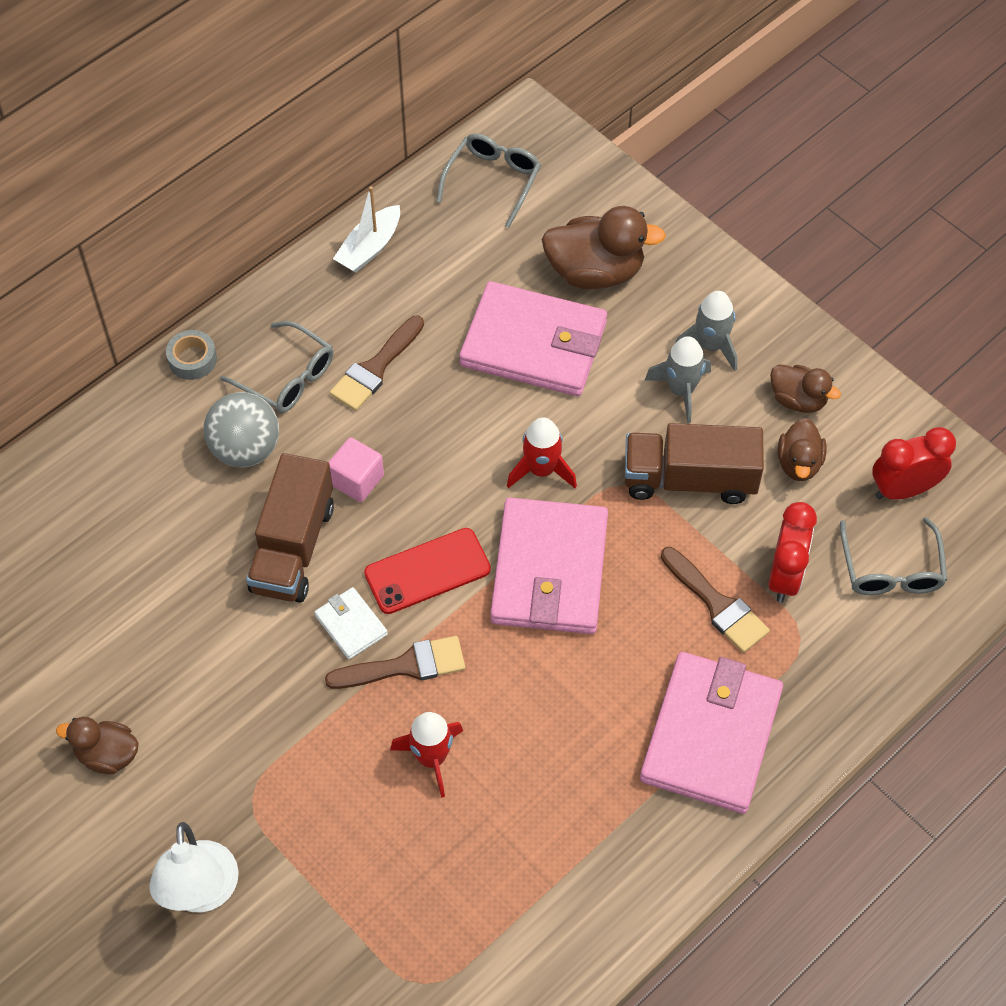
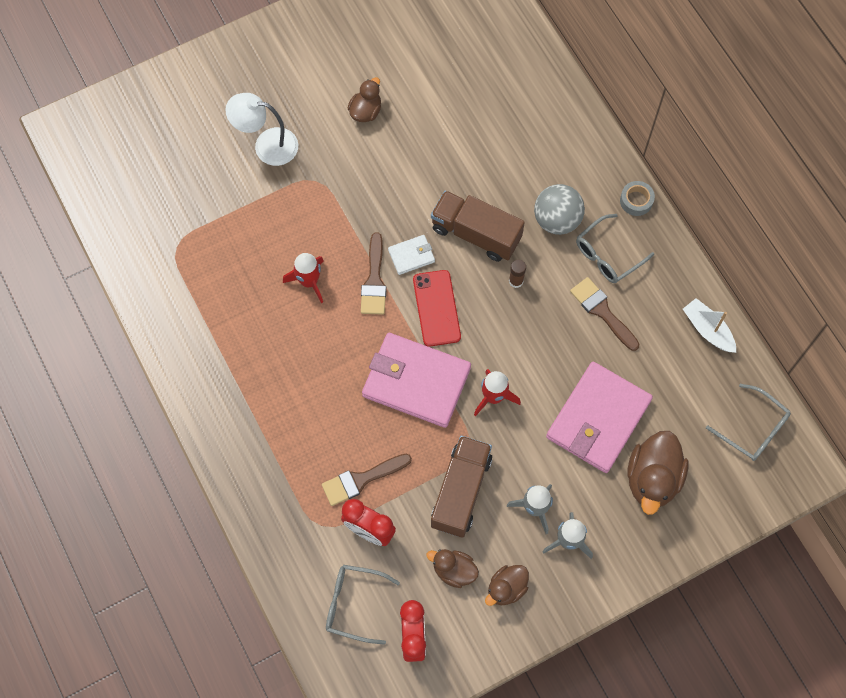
camera: 105 degrees right, 10 degrees up
(357, 480) = (516, 281): pink cube -> brown glue stick
(711, 736) = (272, 447): pink wallet -> none

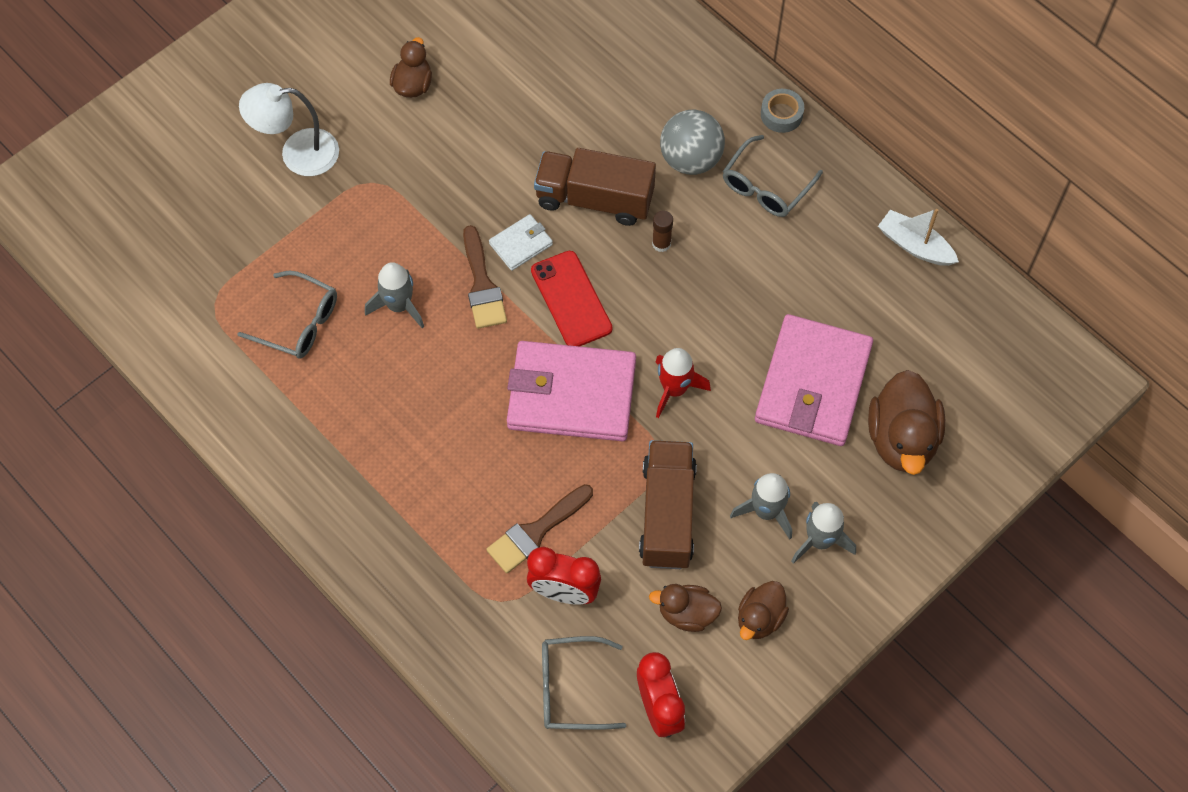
camera: 15 degrees left, 5 degrees down
(309, 281) = (399, 306): red rocket -> grey rocket
(602, 311) = (779, 254): brown brush -> none
(753, 429) = (1006, 349): grey glasses -> grey glasses (299, 323)

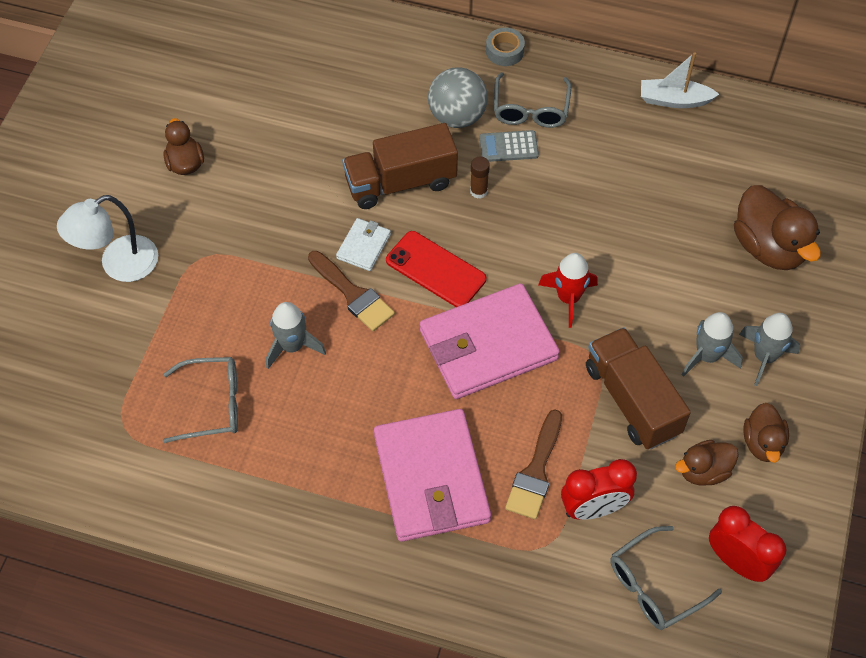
camera: 30 degrees left, 5 degrees down
(719, 213) = (508, 146): none -> grey calculator
(812, 384) = (672, 240): pink wallet -> pink wallet (431, 478)

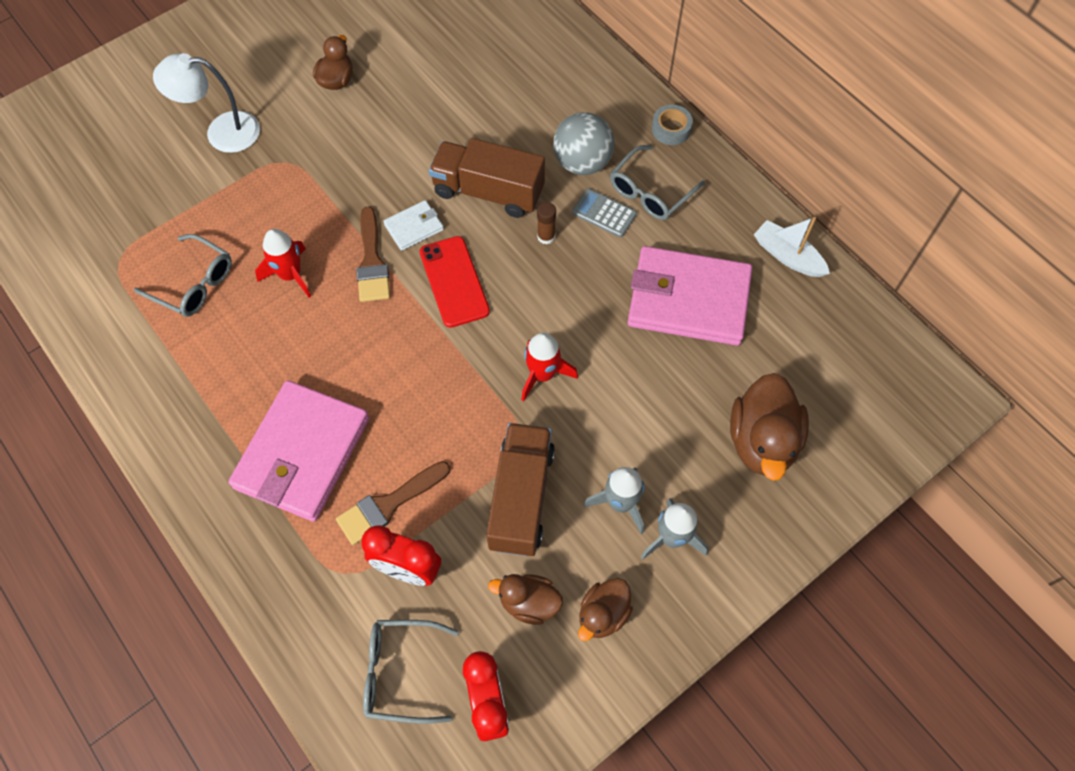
camera: 35 degrees right, 5 degrees up
(292, 346) = (290, 275): grey rocket -> red rocket
(488, 345) = (442, 371): pink wallet -> pink wallet (688, 299)

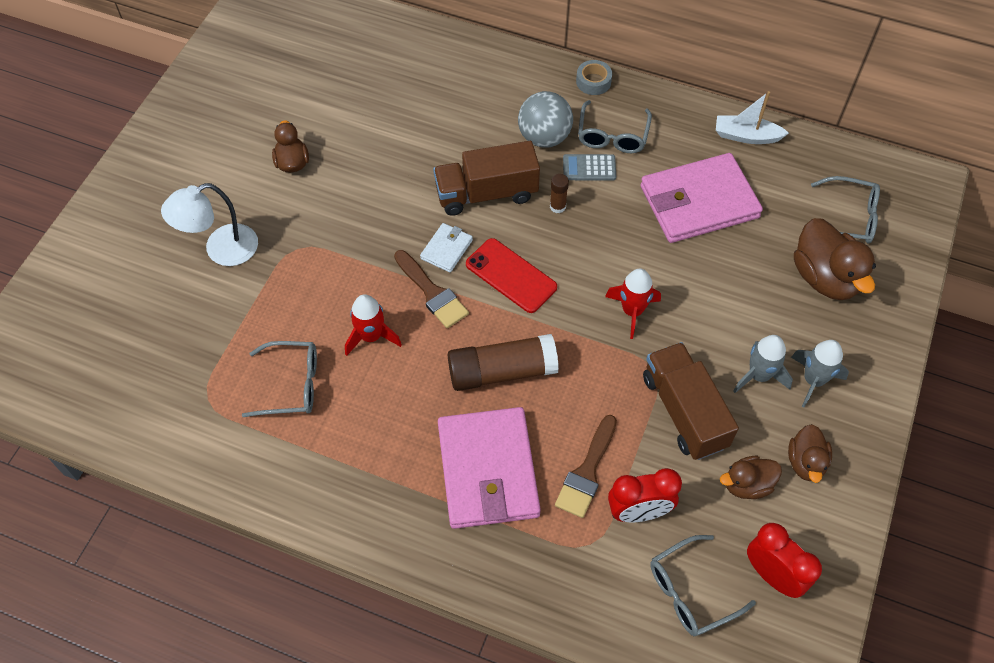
camera: 30 degrees left, 5 degrees down
(381, 368) = (502, 371): none -> brown glue stick
(835, 393) = (849, 218): none -> grey glasses

